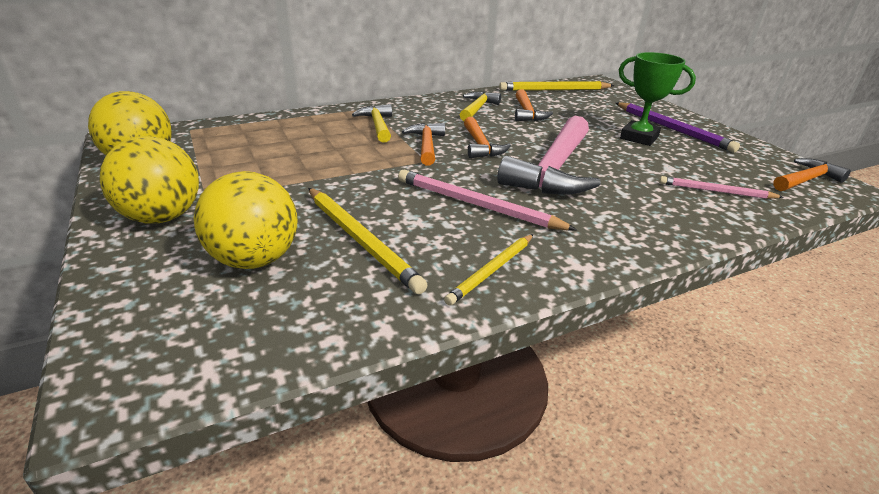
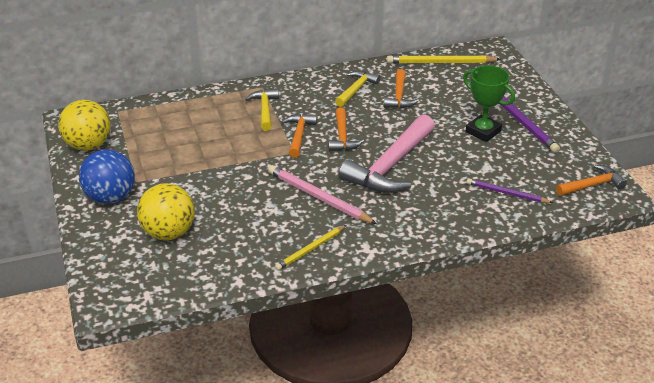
camera: 10 degrees right, 5 degrees up
(162, 217) = (110, 197): yellow ball -> blue ball
(361, 240) = (234, 222): yellow pencil -> none
(716, 191) = (507, 193): pink pencil -> purple pencil

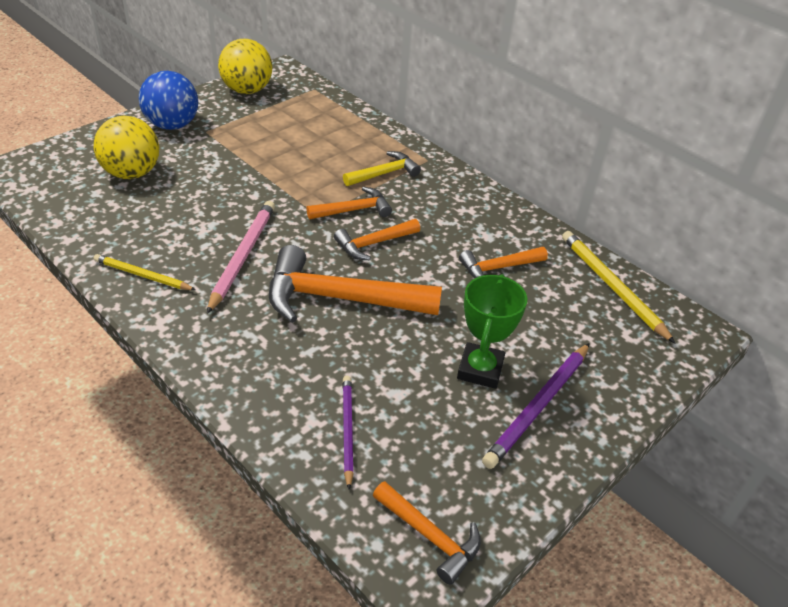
camera: 60 degrees right, 5 degrees up
(356, 89) = (482, 229): yellow hammer -> none
(390, 166) = (339, 298): pink hammer -> orange hammer

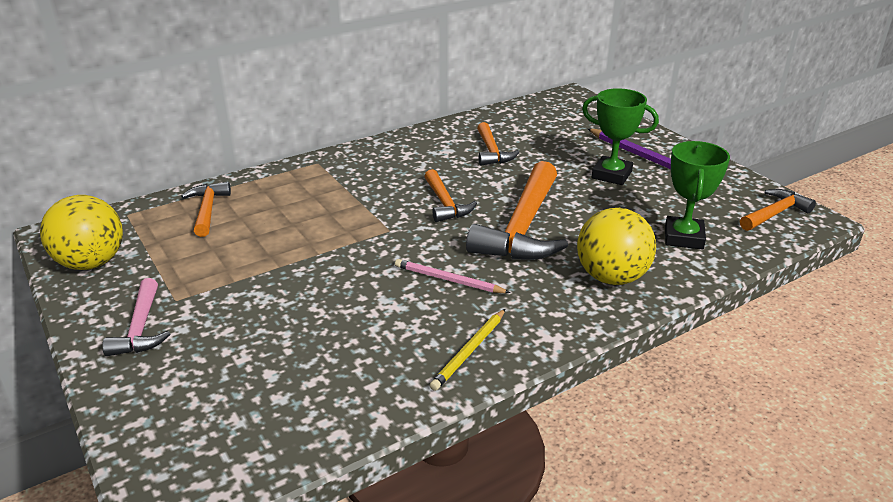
camera: 75 degrees left, 10 degrees down
(132, 173) = (247, 364): yellow ball -> yellow ball (611, 277)
(172, 125) = (141, 328): blue ball -> pink hammer
(242, 256) = (448, 280): pink pencil -> pink pencil, size x0.64
(347, 430) = (683, 237): purple pencil -> green trophy
(354, 210) = (388, 209): orange hammer -> orange hammer (207, 210)
(384, 173) = (331, 187): yellow hammer -> none
(612, 287) = (521, 114): yellow pencil -> none

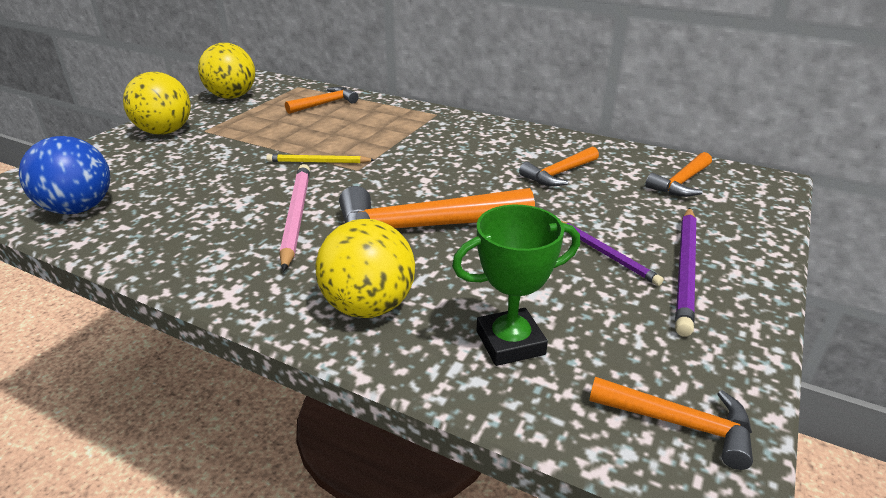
camera: 60 degrees right, 0 degrees up
(141, 328) = (165, 132): pink hammer -> yellow ball
(296, 415) = (78, 209): none -> blue ball
(445, 204) = (427, 180): orange hammer -> orange hammer (681, 183)
(448, 280) = (296, 216): pink pencil -> pink pencil, size x1.55
(469, 351) = (186, 256): yellow pencil -> yellow pencil (318, 162)
(611, 175) = (605, 253): green trophy -> purple pencil

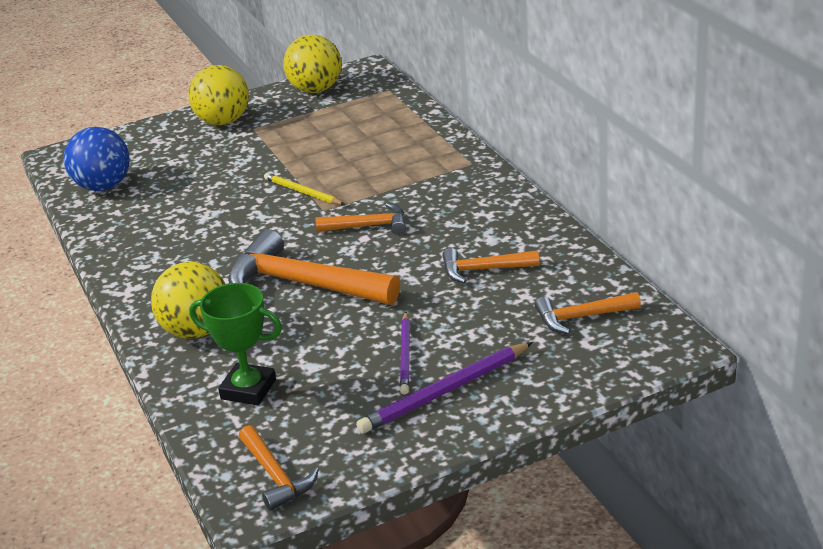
camera: 40 degrees right, 0 degrees up
(296, 216) = (230, 241): pink pencil -> none
(325, 104) = (386, 121): orange hammer -> orange hammer (369, 226)

